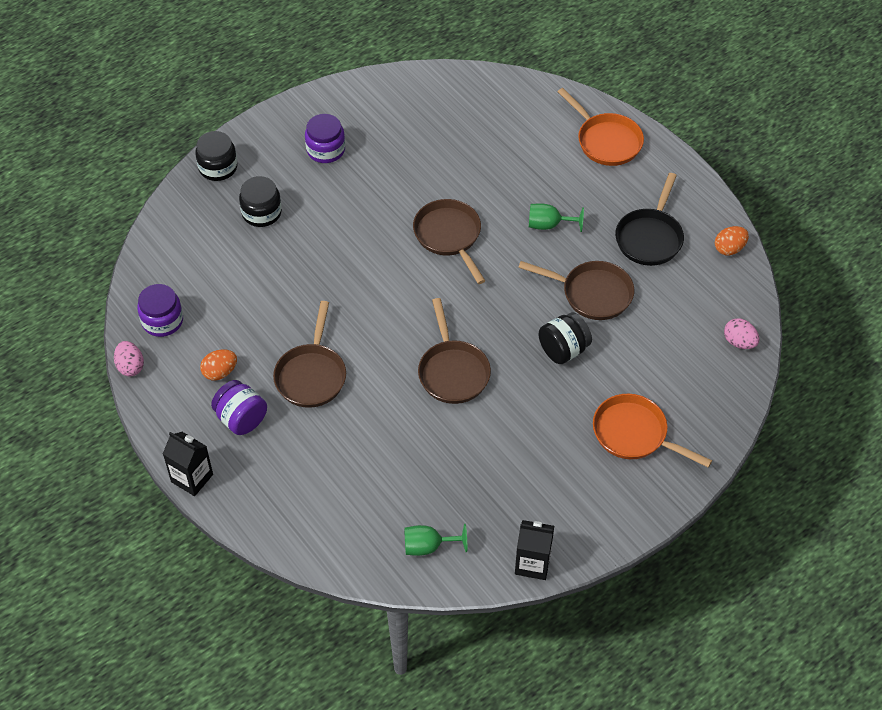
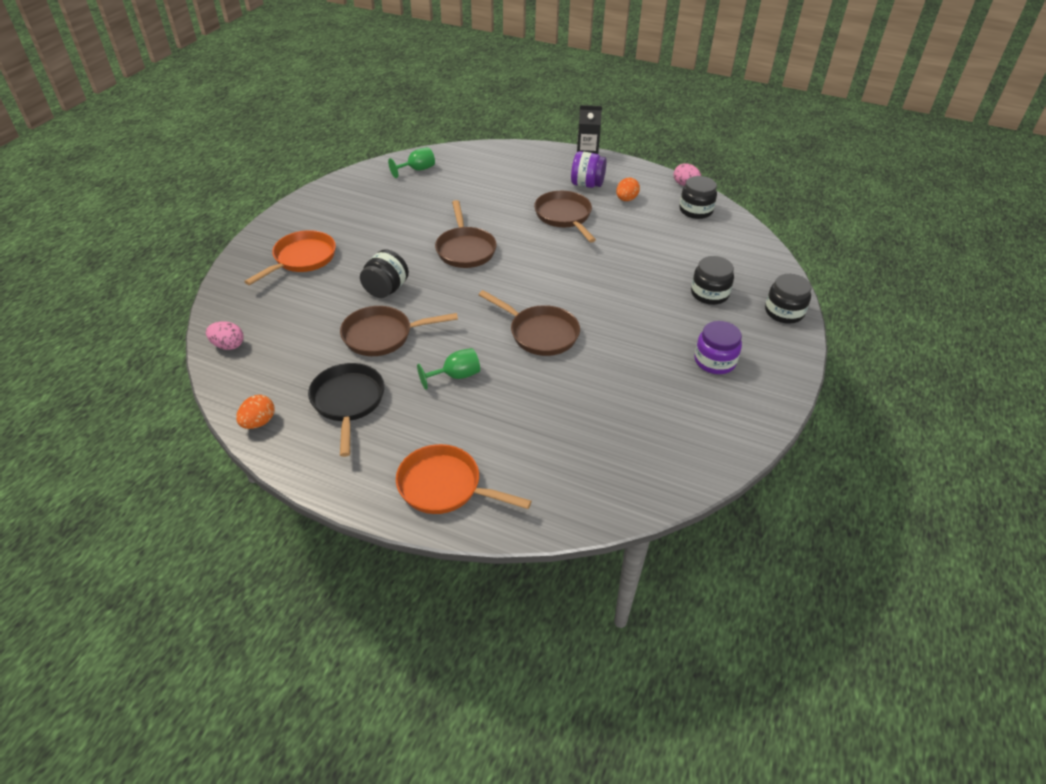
camera: 150 degrees right, 10 degrees down
(162, 321) = (695, 210): purple jar -> black jar
(452, 372) = (465, 249): brown pan -> brown pan turned 150 degrees counterclockwise
(532, 563) = (344, 181): black carton -> none
(634, 434) = (302, 259): orange pan -> orange pan turned 60 degrees counterclockwise

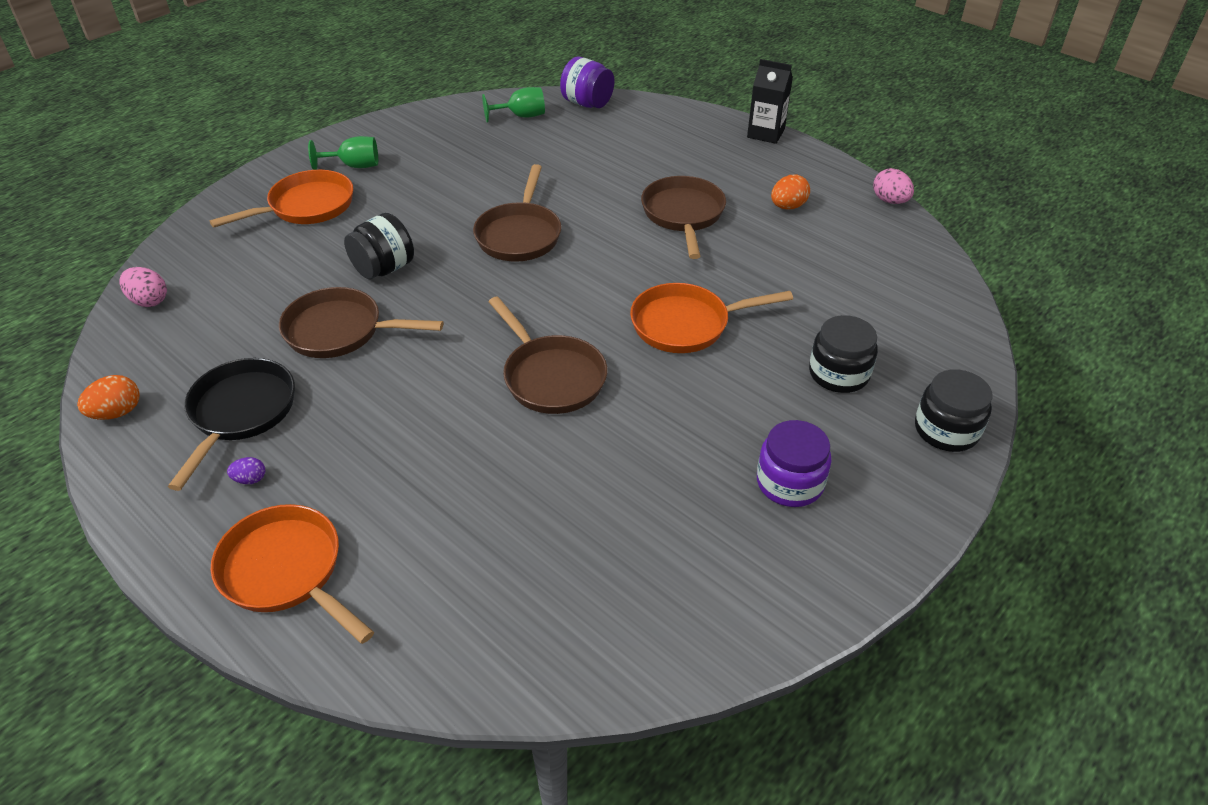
camera: 20 degrees right, 0 degrees up
(383, 440) = (250, 479): none -> purple egg
(456, 376) = (400, 411): green goblet -> green goblet (354, 166)
(587, 184) = (742, 175): purple jar -> purple jar (587, 103)
(605, 284) = (686, 324): none -> orange pan
(695, 210) = (885, 242): black jar -> none

